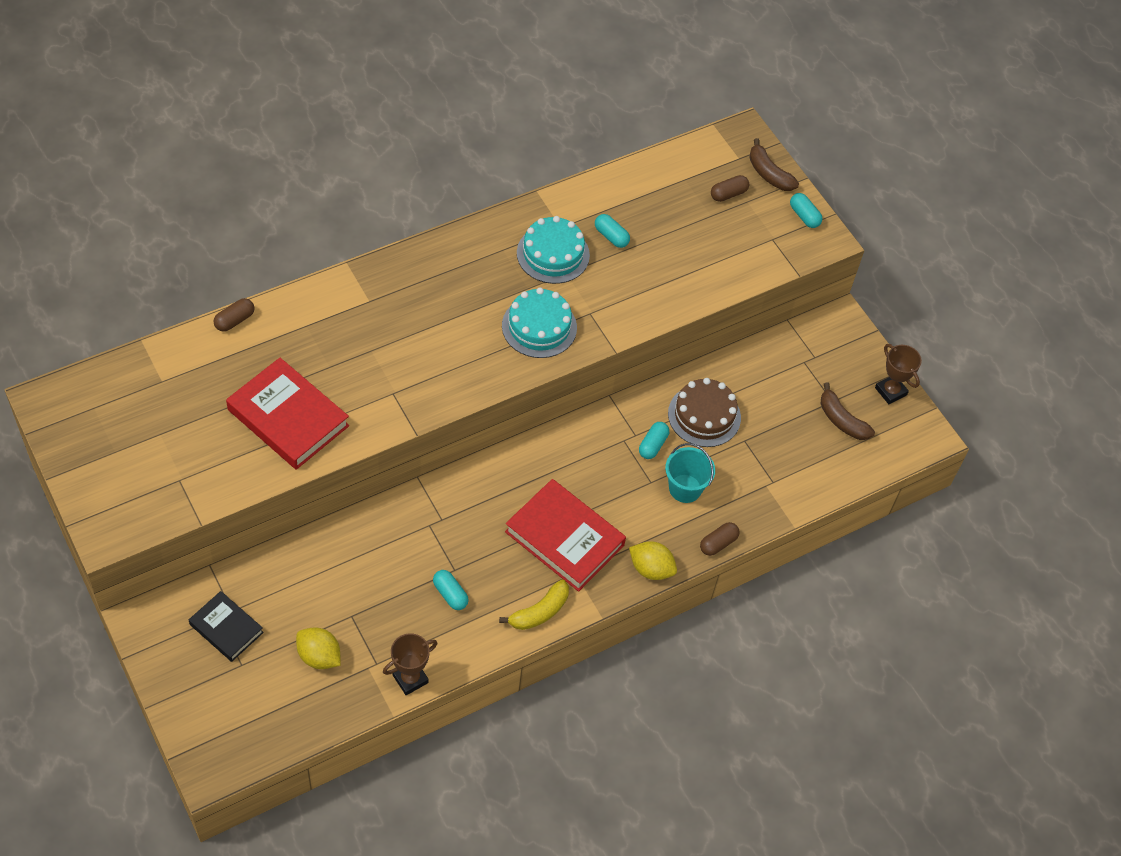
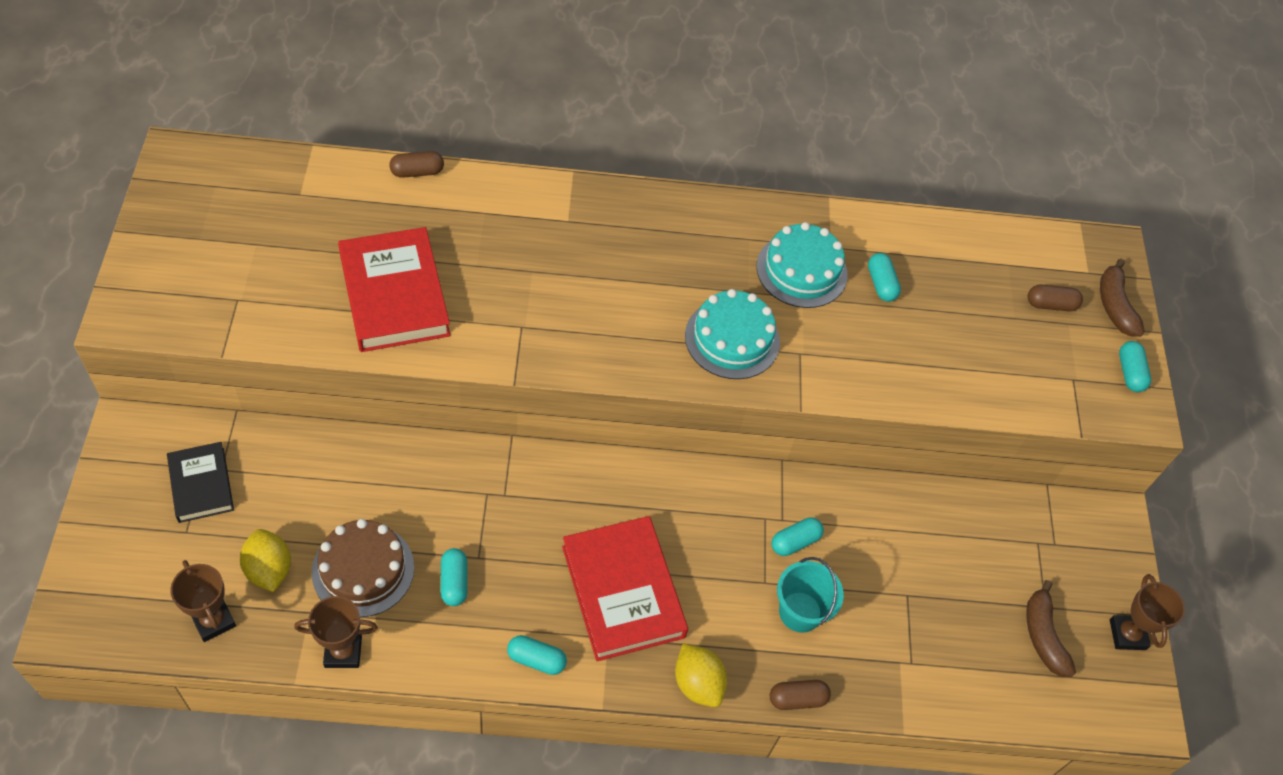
camera: 30 degrees right, 0 degrees up
(307, 709) = (213, 620): none -> brown trophy
(539, 612) = (536, 659): yellow banana -> turquoise capsule
(704, 415) = (877, 540): brown cake -> brown cake (363, 570)

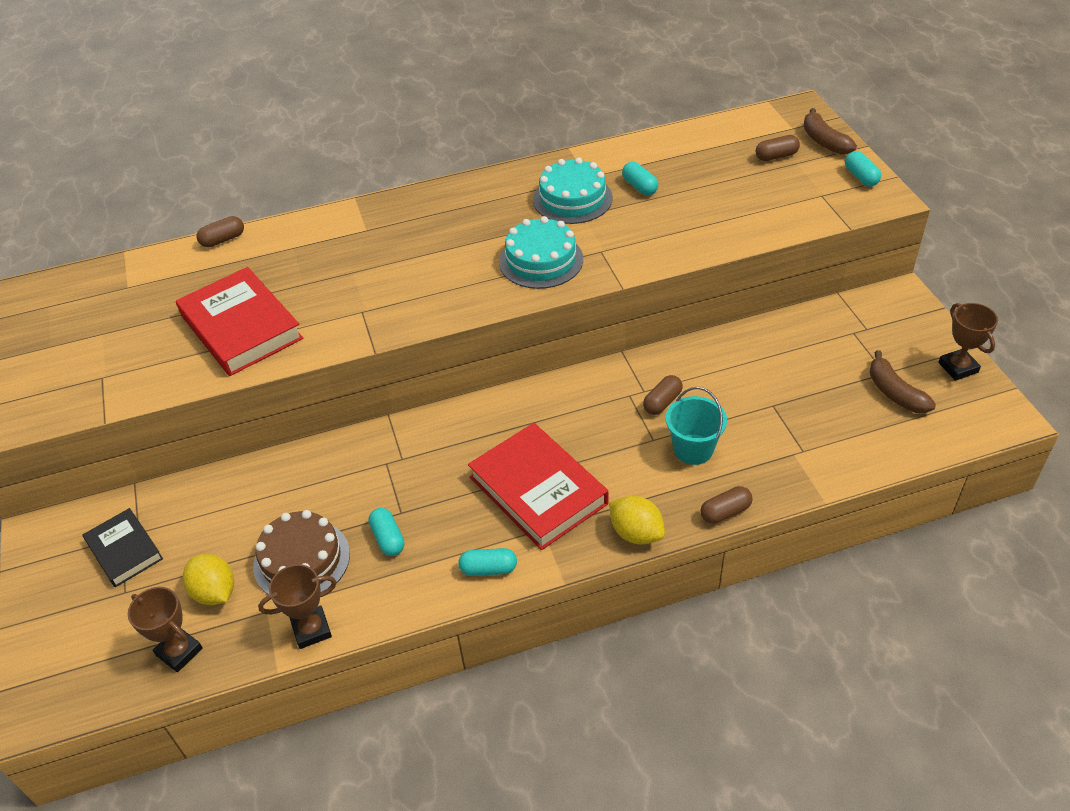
camera: 10 degrees left, 10 degrees down
(795, 541) = (662, 402): turquoise capsule -> brown capsule

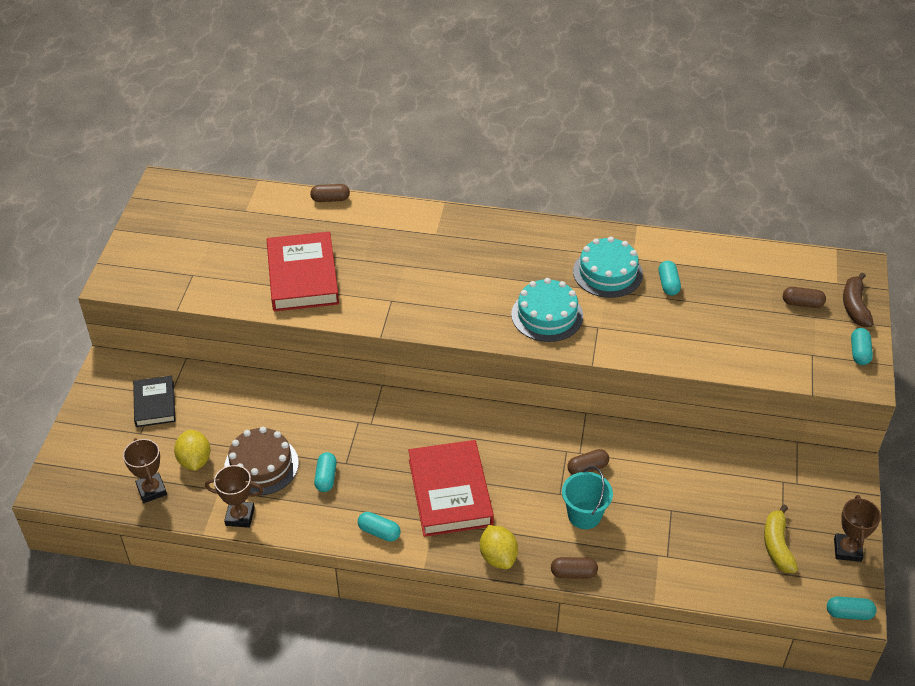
camera: 25 degrees right, 0 degrees up
(894, 392) = (777, 545): brown banana -> yellow banana
(1007, 424) = (849, 613): none -> turquoise capsule

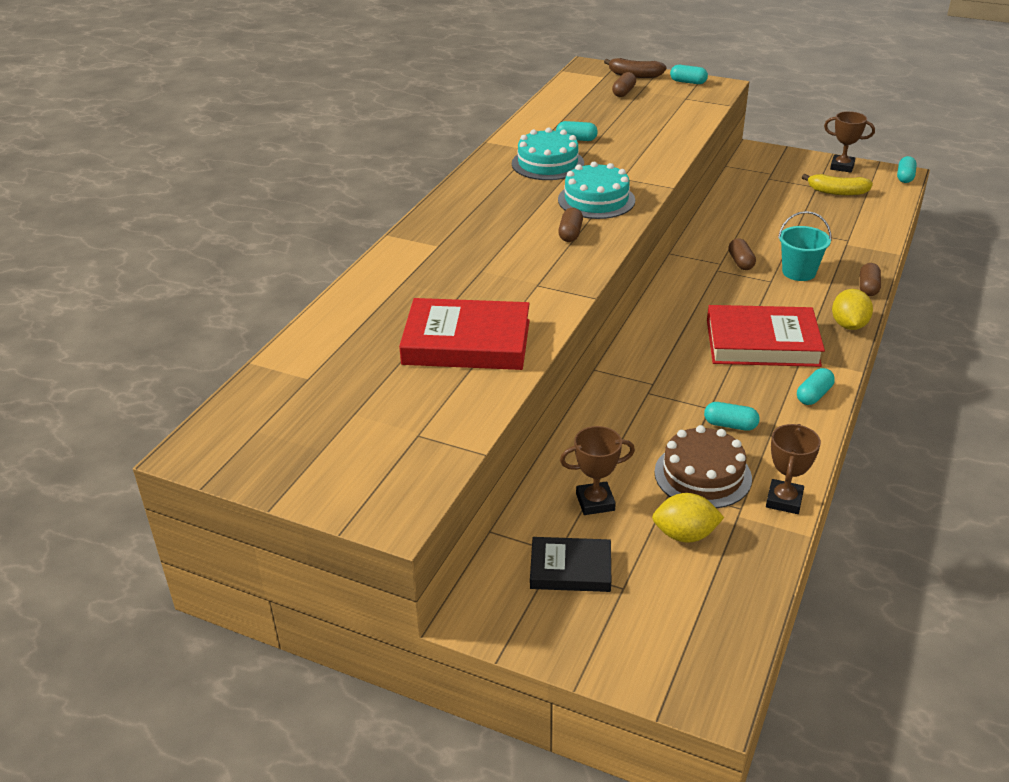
camera: 75 degrees left, 10 degrees down
(151, 490) = (731, 581): brown trophy -> brown trophy (595, 502)
(330, 199) = (330, 309): brown capsule -> brown capsule (570, 234)
(498, 557) = (848, 325): yellow lemon -> yellow lemon turned 75 degrees counterclockwise

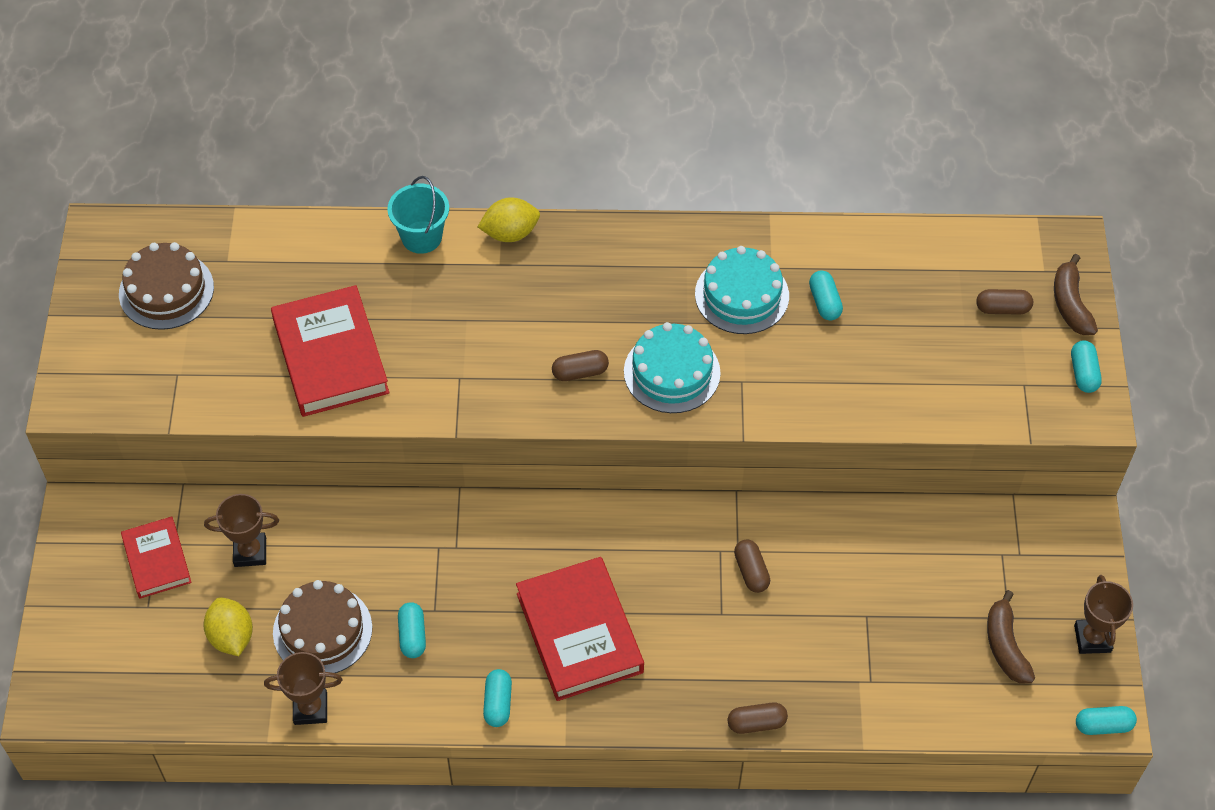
camera: 65 degrees right, 20 degrees up
(309, 422) = (166, 290): none -> brown cake
(570, 569) = (157, 560): black book -> red book
(595, 502) = (250, 552): brown trophy -> brown trophy turned 60 degrees counterclockwise
(740, 262) = (751, 571): brown capsule -> brown capsule turned 75 degrees counterclockwise
(799, 272) = (757, 640): turquoise bucket -> turquoise bucket (421, 237)
(813, 395) = (498, 703): turquoise capsule -> turquoise capsule turned 75 degrees clockwise
(837, 192) = (1005, 646): yellow banana -> brown banana
(848, 325) = (657, 715): yellow lemon -> yellow lemon (510, 233)

